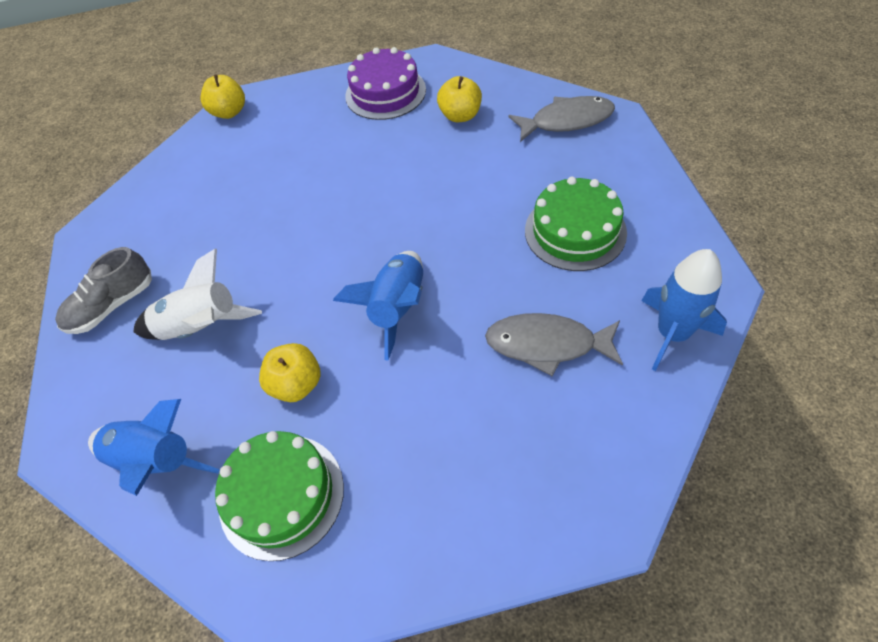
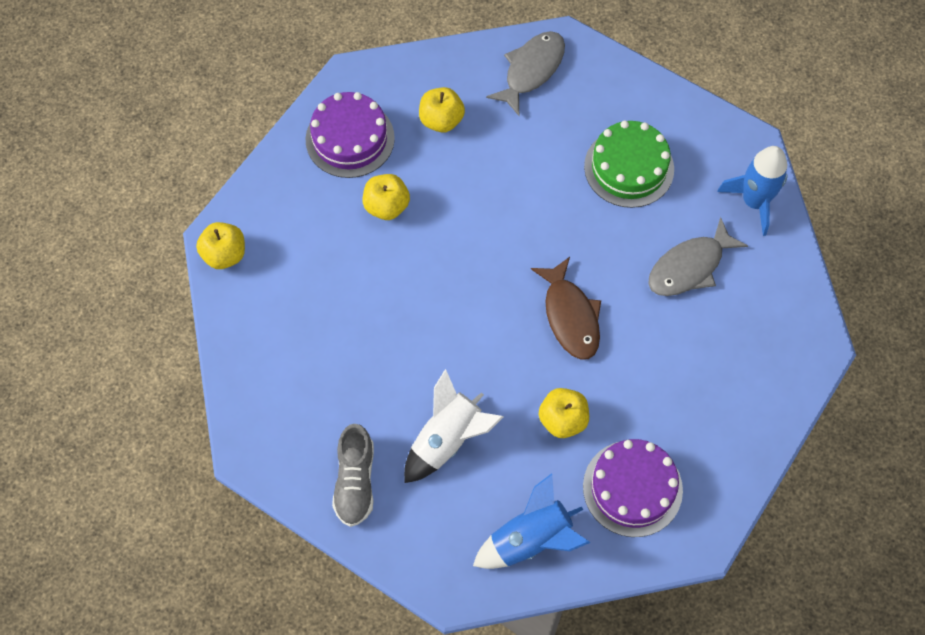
camera: 50 degrees left, 10 degrees up
(281, 495) = (632, 488): green cake -> purple cake
(358, 145) = (386, 206): none -> yellow apple
(398, 308) = (570, 316): blue rocket -> brown fish

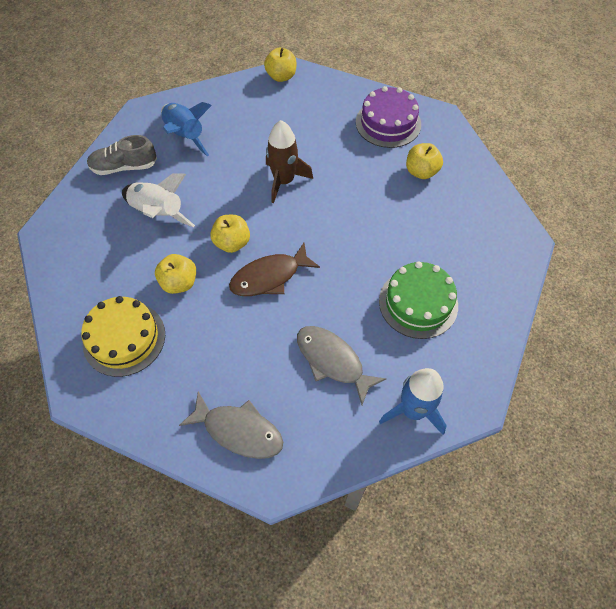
camera: 80 degrees right, 5 degrees down
(386, 206) = (338, 151): yellow apple -> yellow apple (232, 243)
(424, 279) = (284, 181): none -> brown rocket
(531, 70) = (488, 222): grey fish -> grey fish (239, 430)
(531, 540) = (81, 274): blue rocket -> blue rocket (185, 136)
(632, 488) = (124, 338): purple cake -> yellow cake

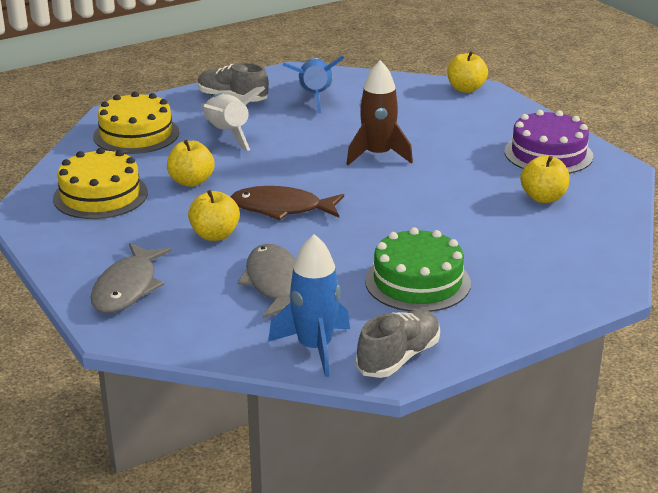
camera: 35 degrees right, 30 degrees down
(86, 249) = (136, 134): none -> yellow cake
(232, 243) = (273, 175): yellow apple -> yellow apple (215, 235)
(239, 430) = (127, 288): grey fish -> grey fish turned 45 degrees clockwise
(468, 386) = (399, 357): none -> grey shoe

